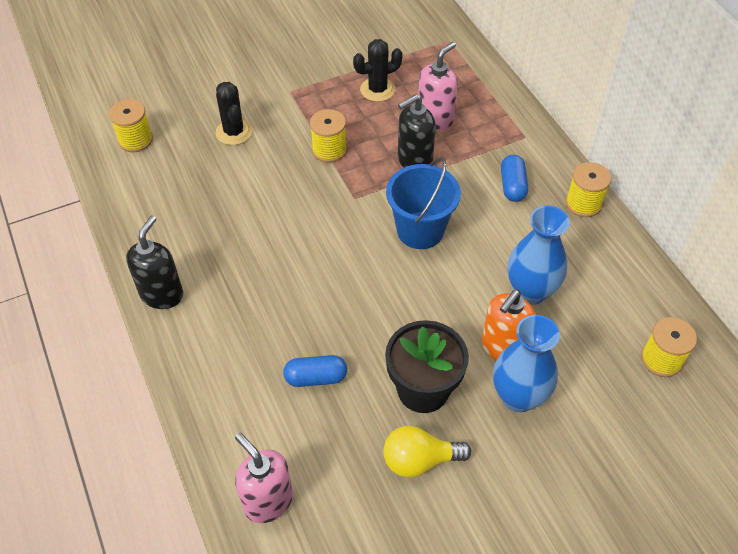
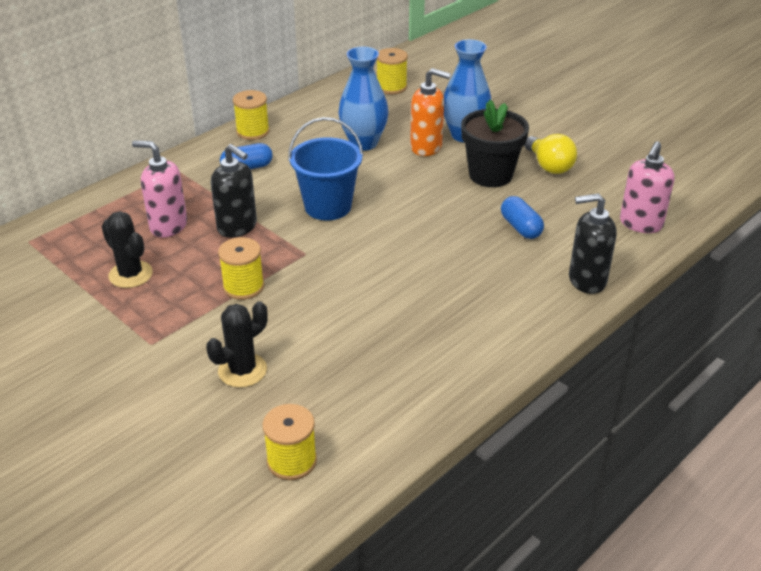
camera: 110 degrees left, 15 degrees down
(162, 294) = (504, 348): black soap dispenser -> black soap dispenser (586, 280)

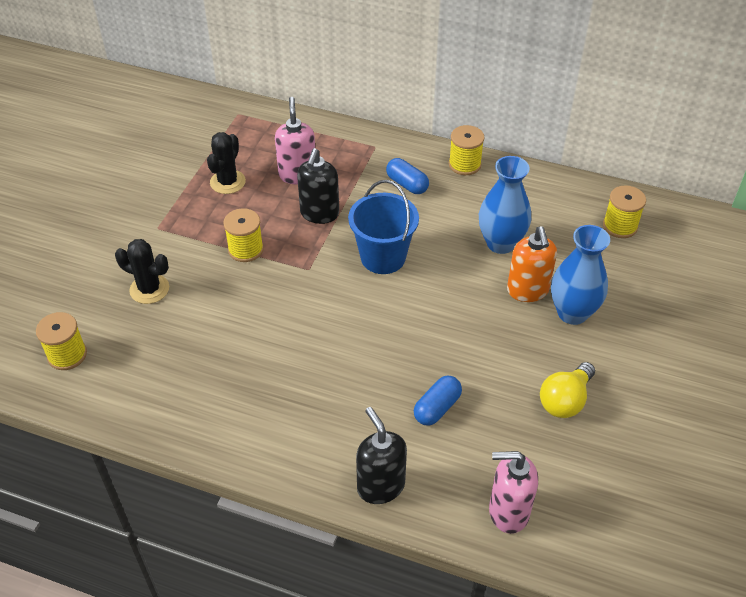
camera: 65 degrees right, 10 degrees up
(490, 175) = (513, 356): black flower pot -> none

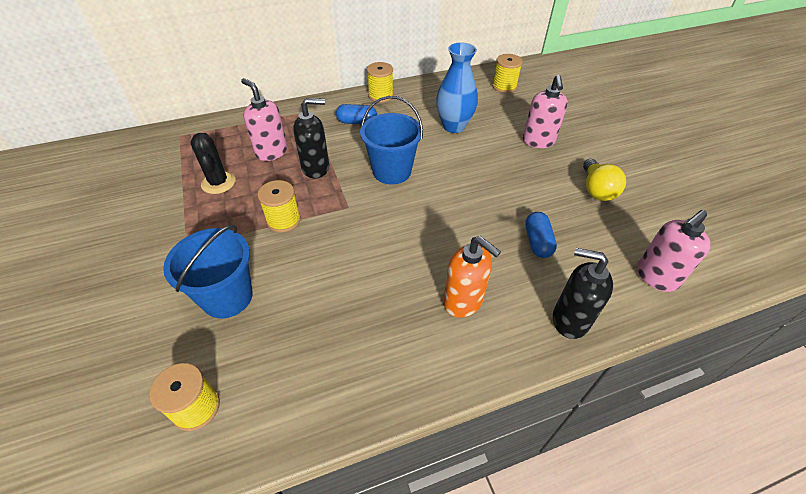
camera: 40 degrees left, 0 degrees up
(149, 289) = (227, 297): black cactus -> blue bucket
(319, 214) = (316, 168): black soap dispenser -> black soap dispenser turned 75 degrees counterclockwise
(527, 291) = (500, 143): orange soap dispenser -> orange soap dispenser (463, 301)
(572, 313) = (538, 141): blue vase -> pink soap dispenser

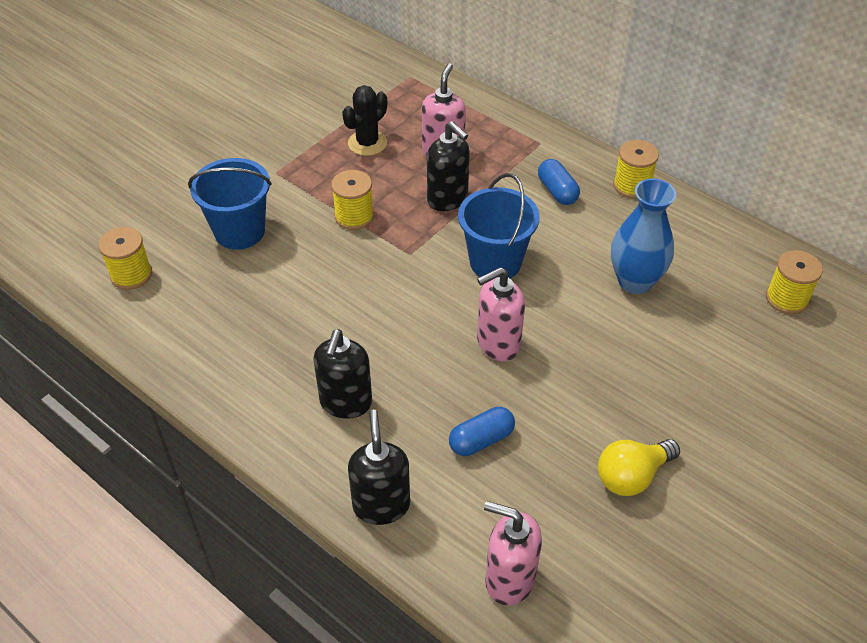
camera: 60 degrees right, 0 degrees up
(463, 301) = (345, 403): orange soap dispenser -> black soap dispenser
(538, 141) = (685, 380): pink soap dispenser -> pink soap dispenser (498, 344)

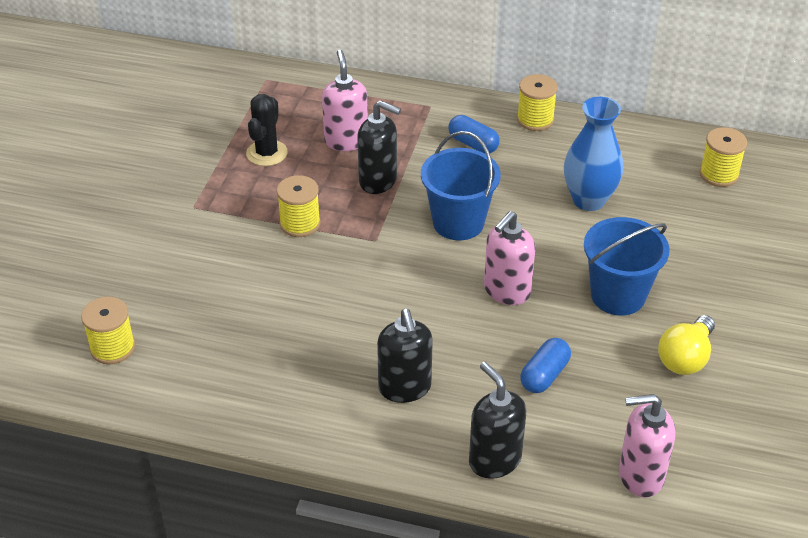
camera: 25 degrees left, 5 degrees down
(239, 231) = (196, 272): blue bucket -> blue bucket (618, 295)

